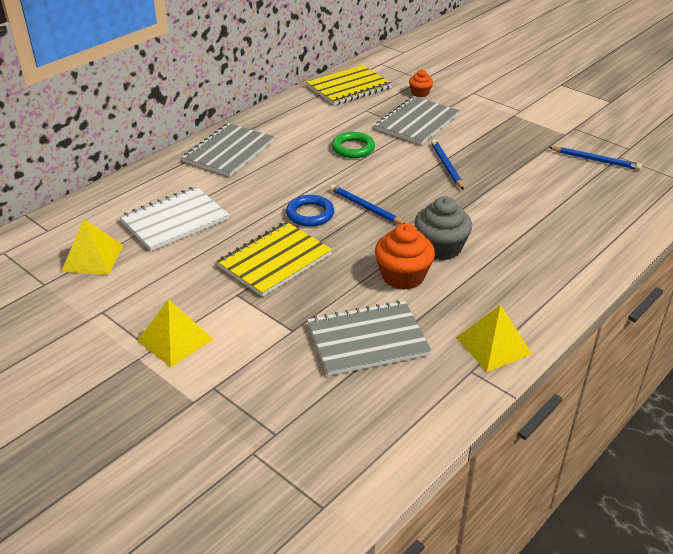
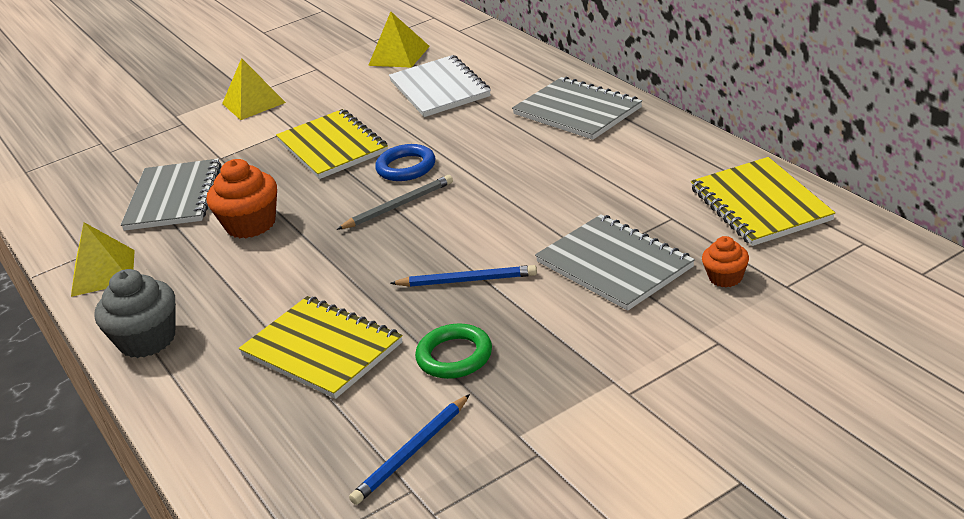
camera: 110 degrees right, 5 degrees down
(353, 148) = (551, 202): green ring -> green ring (454, 356)
(366, 207) = (398, 206): blue pencil -> grey pencil
(440, 248) = (282, 255): grey cupcake -> grey cupcake (147, 340)
(534, 206) = (322, 349): none -> yellow notebook

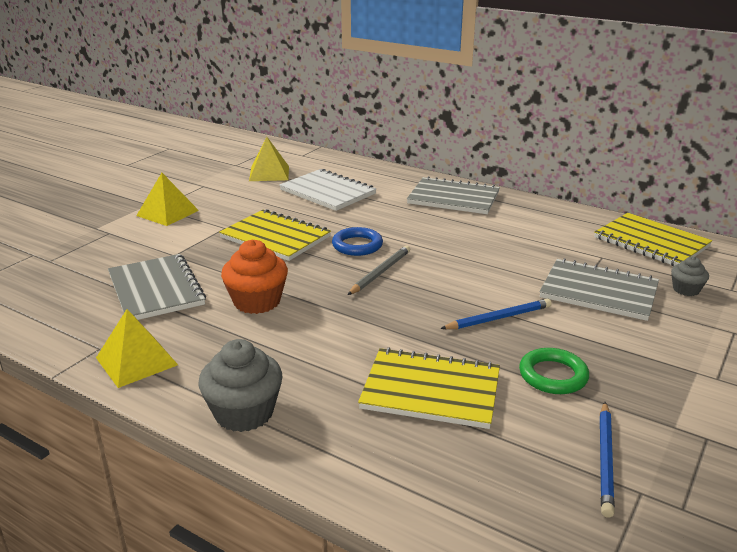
camera: 30 degrees left, 5 degrees down
(725, 277) = (686, 289): orange cupcake -> grey cupcake

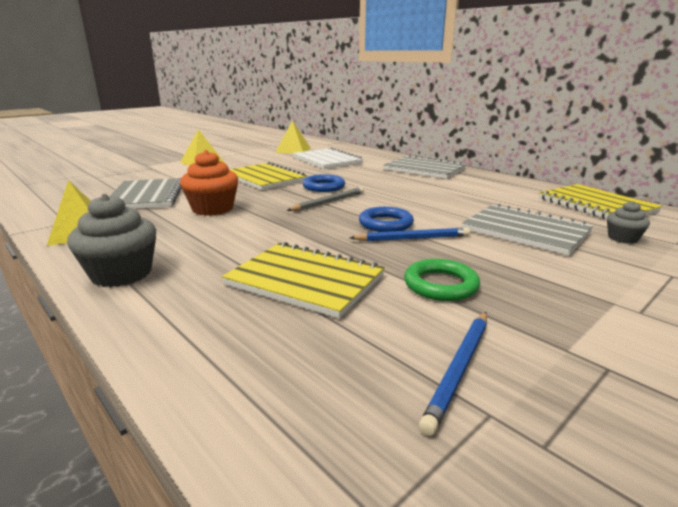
camera: 15 degrees right, 5 degrees down
(461, 300) = (385, 224): none -> blue ring

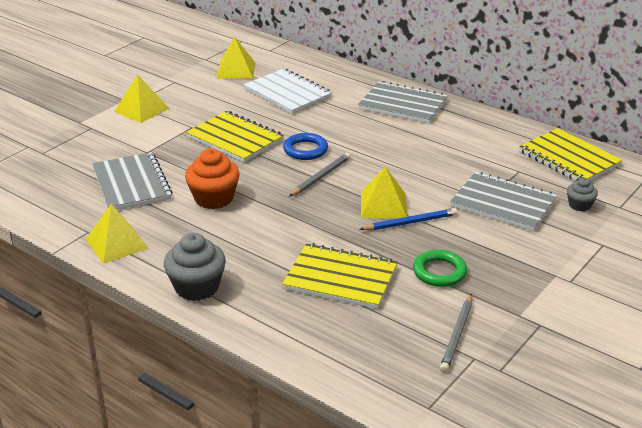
camera: 10 degrees left, 10 degrees up
(385, 224) = (383, 205): blue ring -> yellow pyramid
(459, 369) = (457, 335): blue pencil -> grey pencil

